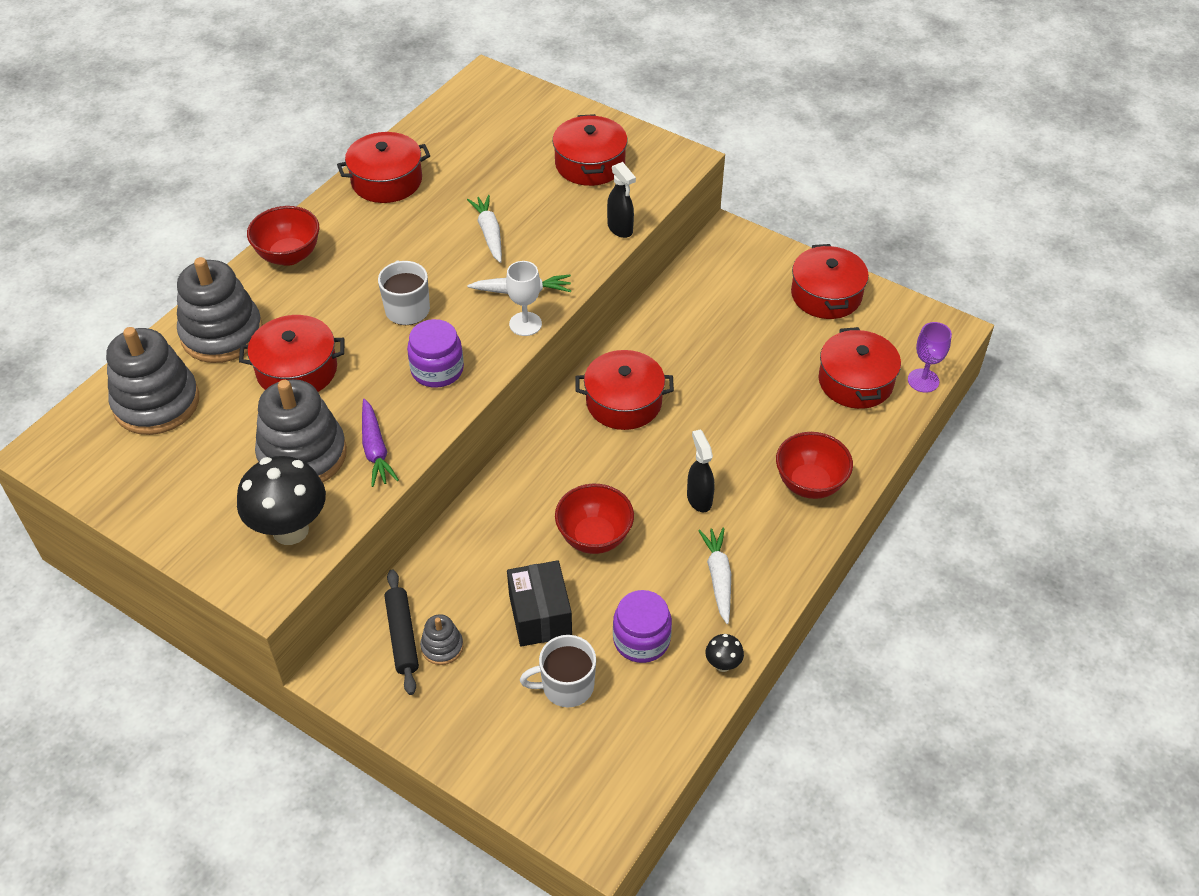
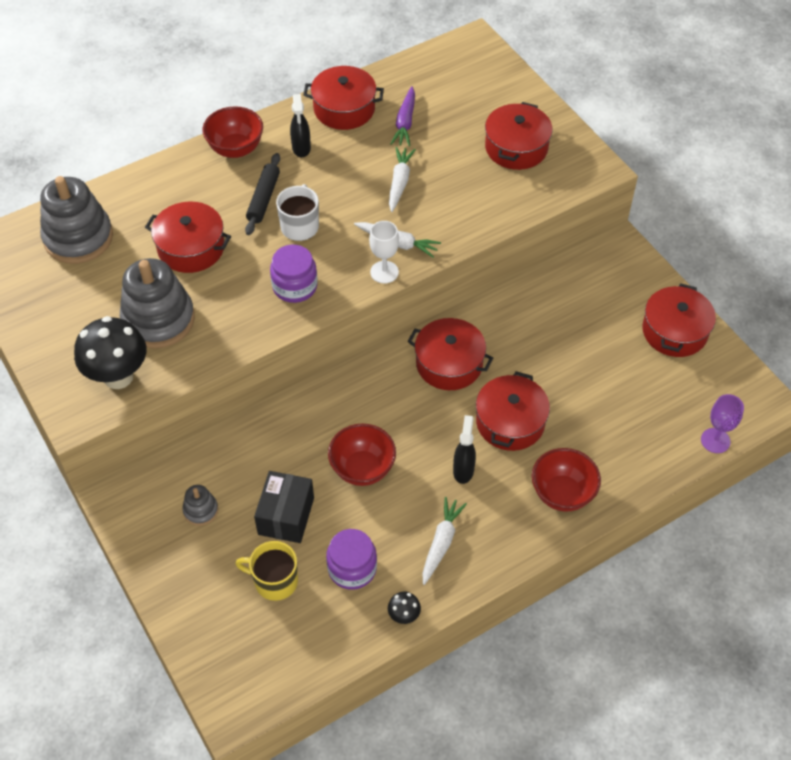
camera: 25 degrees right, 5 degrees up
(222, 334) = (153, 198): grey stacking toy -> none
(375, 449) = (213, 335): purple carrot -> purple carrot (405, 122)
(402, 636) = (176, 489): black rolling pin -> black rolling pin (263, 198)
(566, 686) = (274, 581): white mug -> yellow mug
(620, 229) = (508, 215): black spray bottle -> black spray bottle (301, 148)
(855, 381) = (654, 419): red pot -> red pot (510, 422)

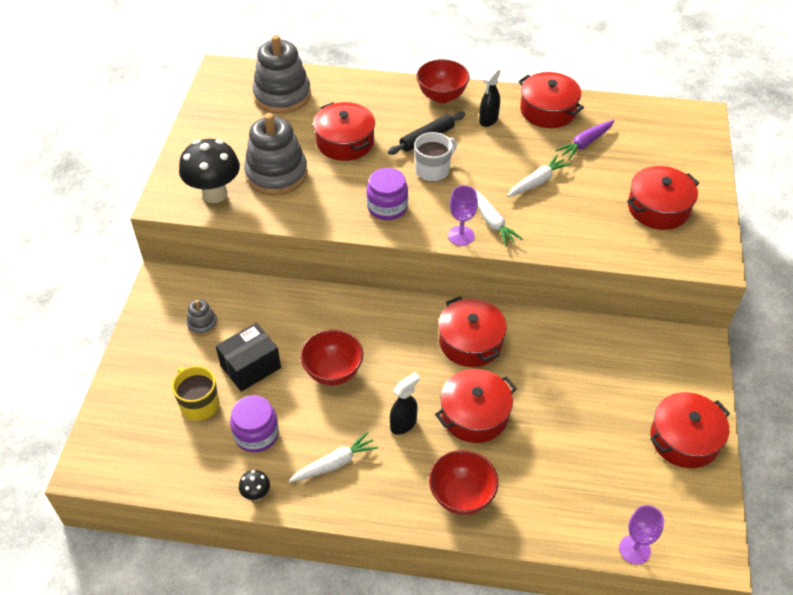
camera: 40 degrees right, 5 degrees down
(384, 272) = (461, 236): white goblet -> purple goblet

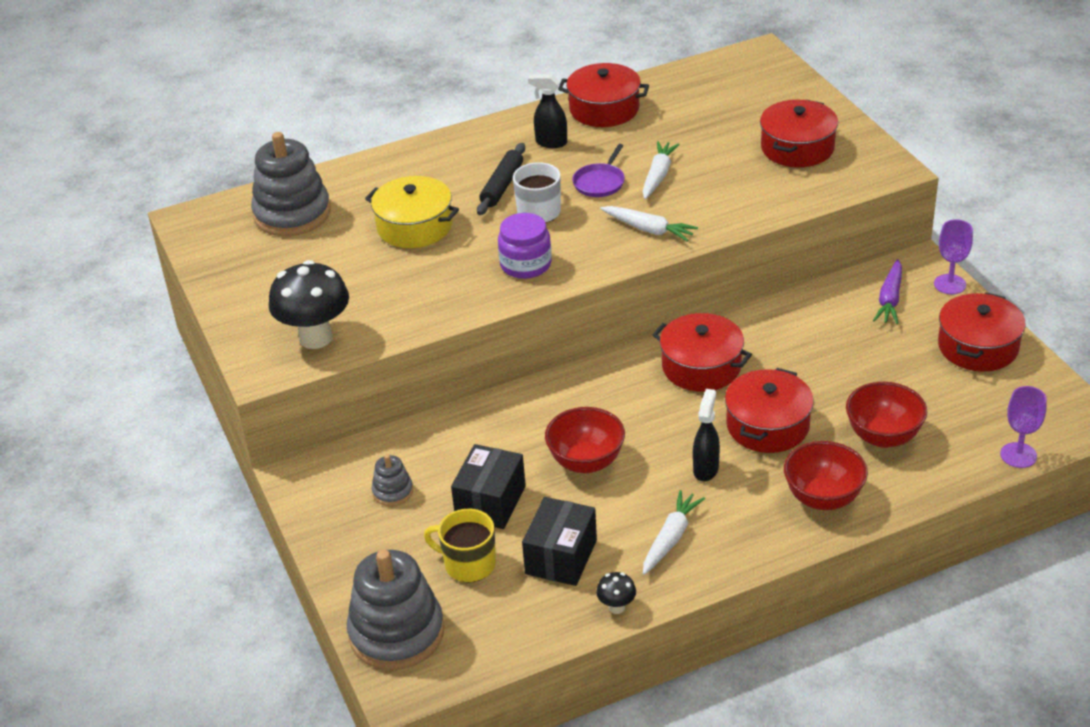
camera: 30 degrees left, 10 degrees down
(256, 434) = (561, 557): purple jar -> black box
(276, 174) = (368, 289): grey stacking toy -> grey stacking toy (396, 633)
(345, 142) = (414, 226): red pot -> yellow pot
(442, 96) = (477, 141): red bowl -> red bowl (883, 436)
(461, 236) = (630, 255): purple goblet -> purple goblet (950, 284)
(488, 120) = (551, 143): black spray bottle -> black spray bottle turned 105 degrees clockwise
(493, 167) = (600, 182): none -> purple pan
(585, 143) = (672, 122): purple carrot -> purple carrot (890, 299)

